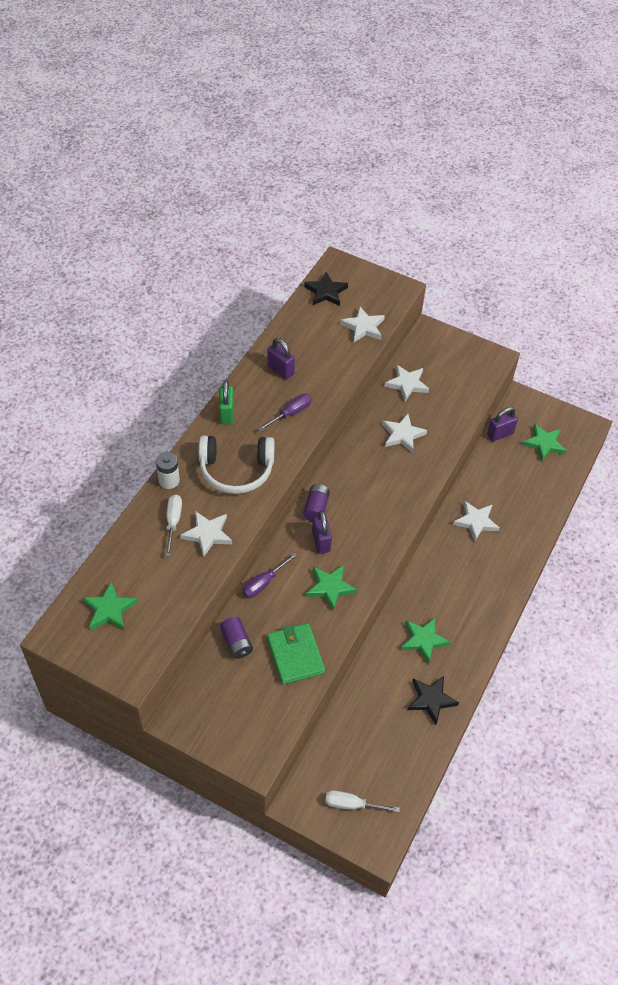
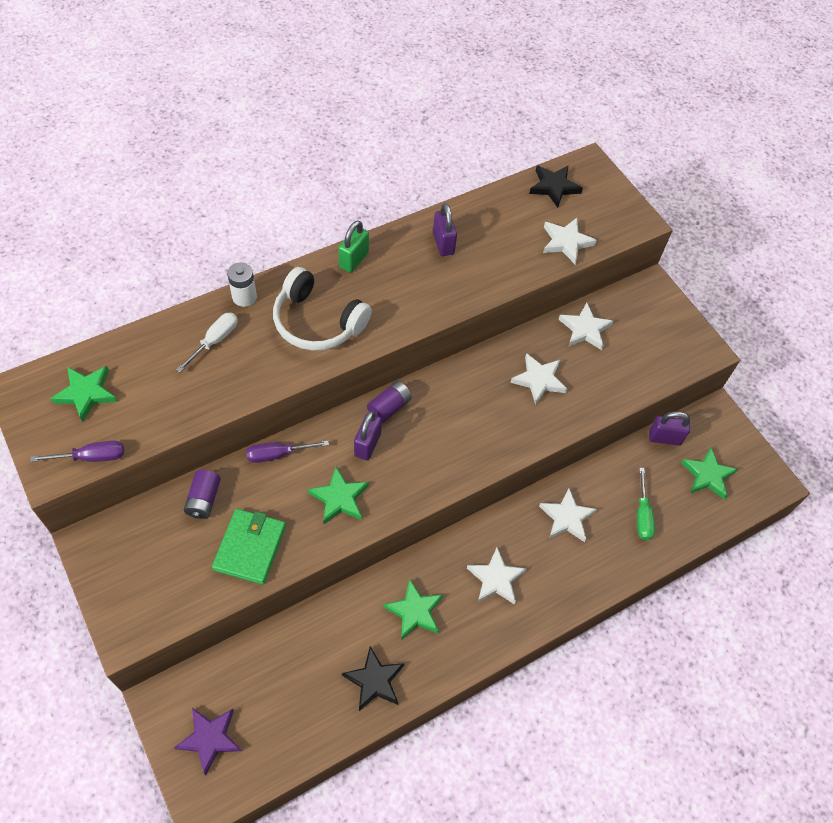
camera: 30 degrees right, 5 degrees up
(207, 534) = (237, 371): white star -> white star (495, 579)
(291, 413) = (419, 293): purple screwdriver -> purple screwdriver (92, 457)
(351, 804) = (210, 738): white screwdriver -> purple star
(522, 493) = (642, 515): none -> green screwdriver

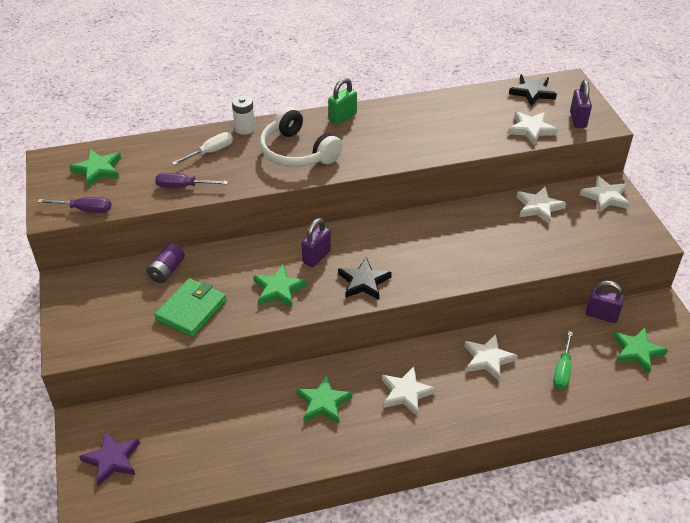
camera: 20 degrees right, 15 degrees down
(277, 454) = (238, 251): purple screwdriver -> purple screwdriver (182, 186)
(374, 680) = (269, 447): black star -> black star (363, 282)
(389, 407) = (344, 234): purple battery -> none
(443, 243) = (422, 116): purple padlock -> purple padlock (578, 120)
(539, 380) = (484, 236): white star -> white star (605, 197)

